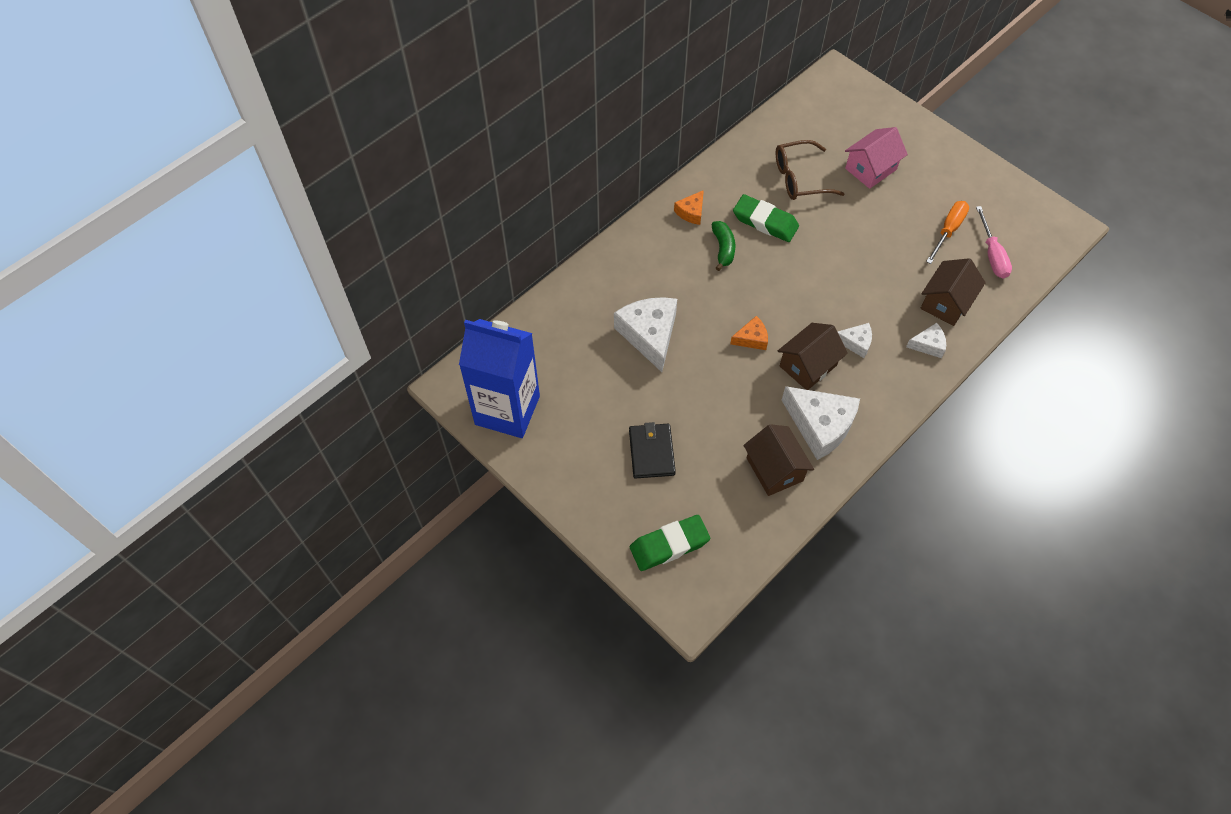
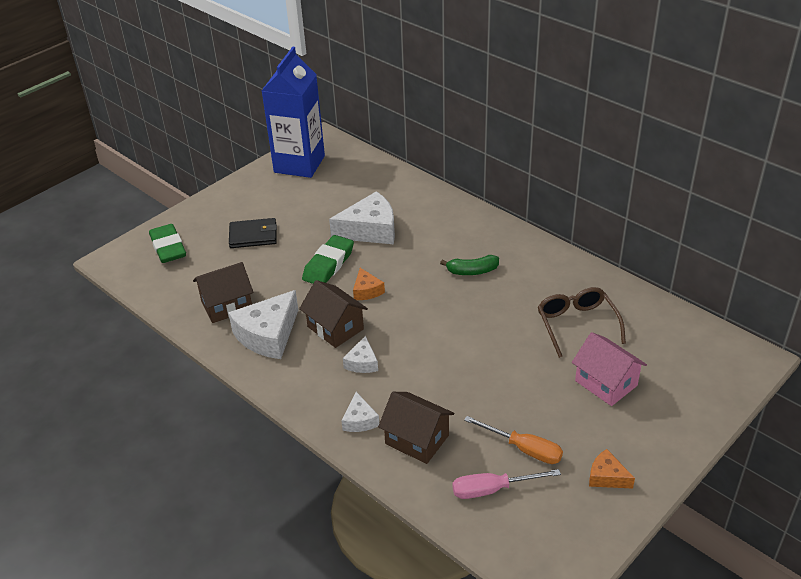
camera: 90 degrees right, 20 degrees down
(691, 212) = (514, 250): orange cheese -> orange cheese (607, 477)
(765, 222) = (511, 299): green eraser -> green eraser (328, 265)

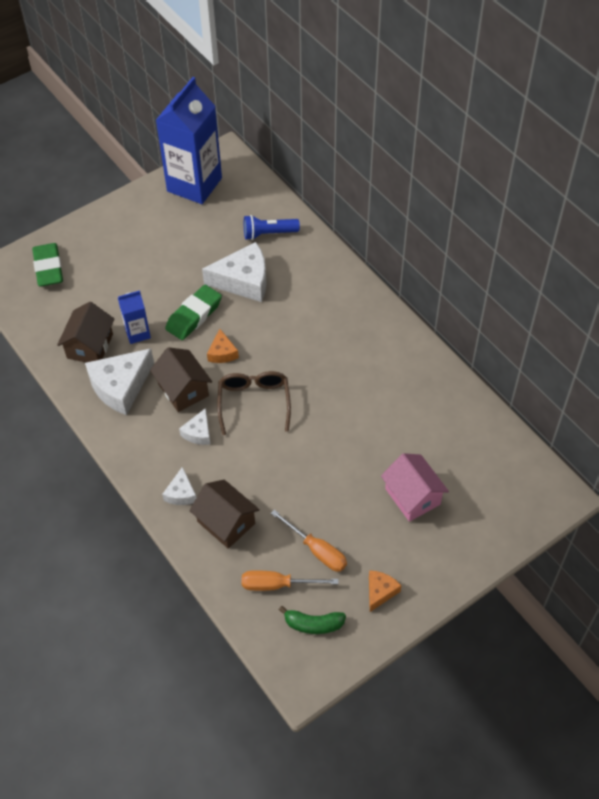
camera: 10 degrees right, 15 degrees up
(227, 305) = (90, 346): brown house -> brown house turned 60 degrees counterclockwise
(253, 235) = (131, 268): black wallet -> none
(274, 287) = (137, 333): none -> blue carton
(383, 191) = (269, 234): none -> blue flashlight
(472, 271) = (328, 348): green banana -> green banana (313, 624)
(492, 489) = (277, 584): pink screwdriver -> orange screwdriver
(576, 324) = (407, 427): brown glasses -> brown glasses (254, 402)
(607, 477) = (380, 592): orange cheese -> orange cheese turned 75 degrees clockwise

